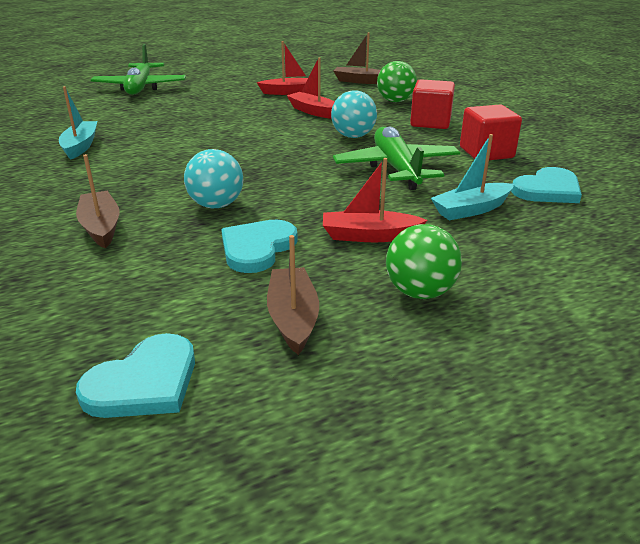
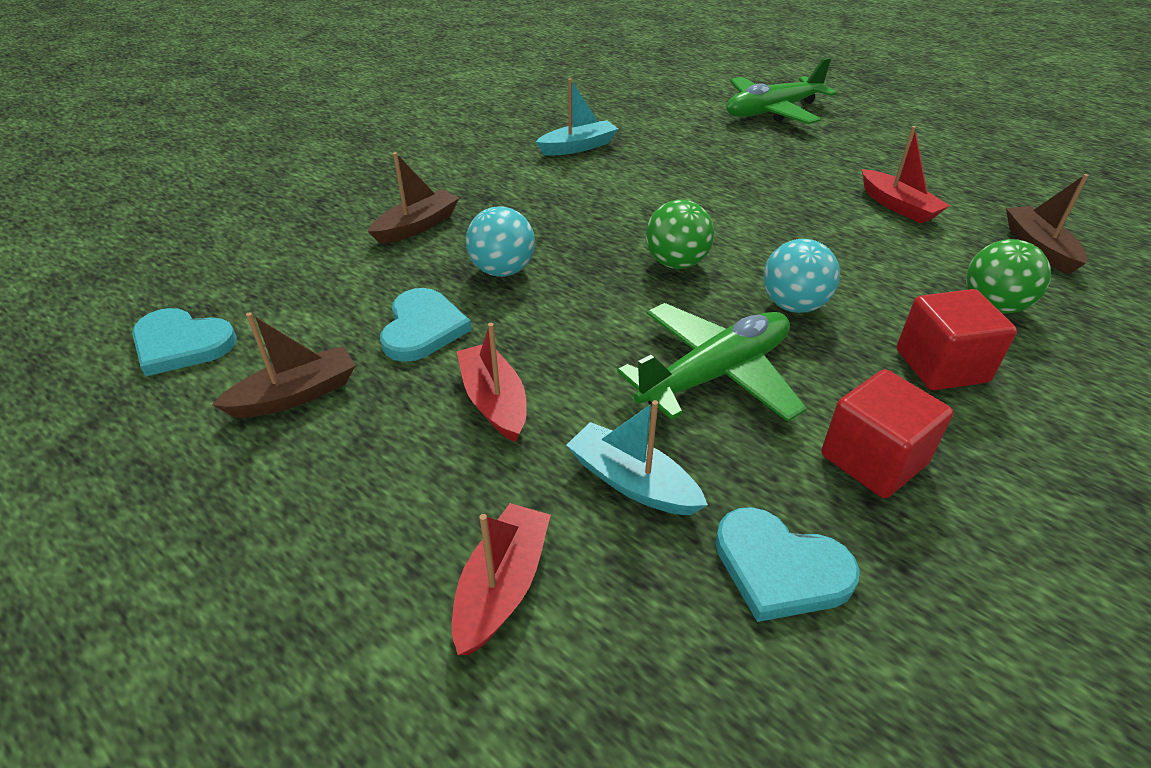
camera: 65 degrees right, 10 degrees up
(257, 248) = (422, 328): turquoise heart -> turquoise heart turned 90 degrees clockwise
(314, 112) = (847, 247): red boat -> red boat (502, 586)
(420, 292) = (378, 478): green ball -> green ball (676, 263)

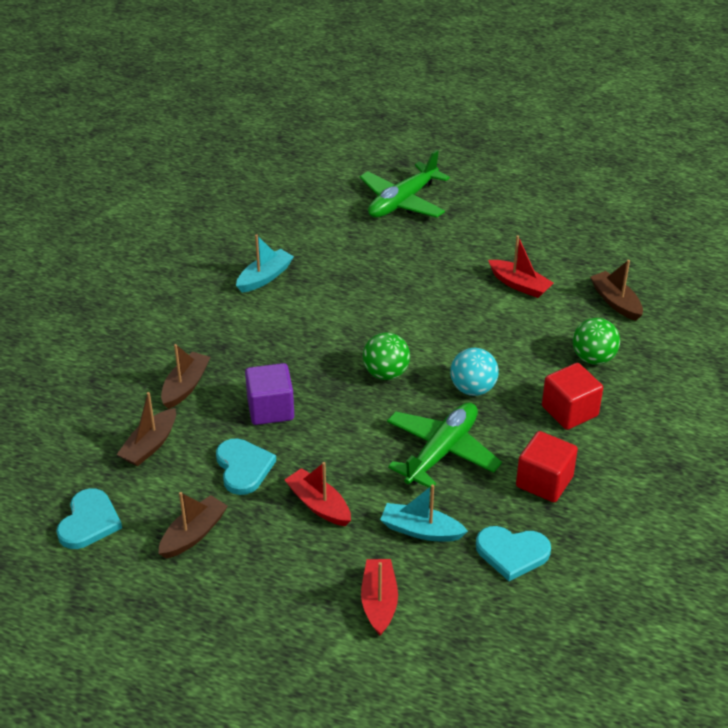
camera: 20 degrees left, 0 degrees up
(181, 344) = (89, 522): turquoise heart -> turquoise heart turned 75 degrees counterclockwise
(327, 276) = (150, 445): none -> brown boat
(502, 270) = (270, 409): turquoise ball -> purple cube

